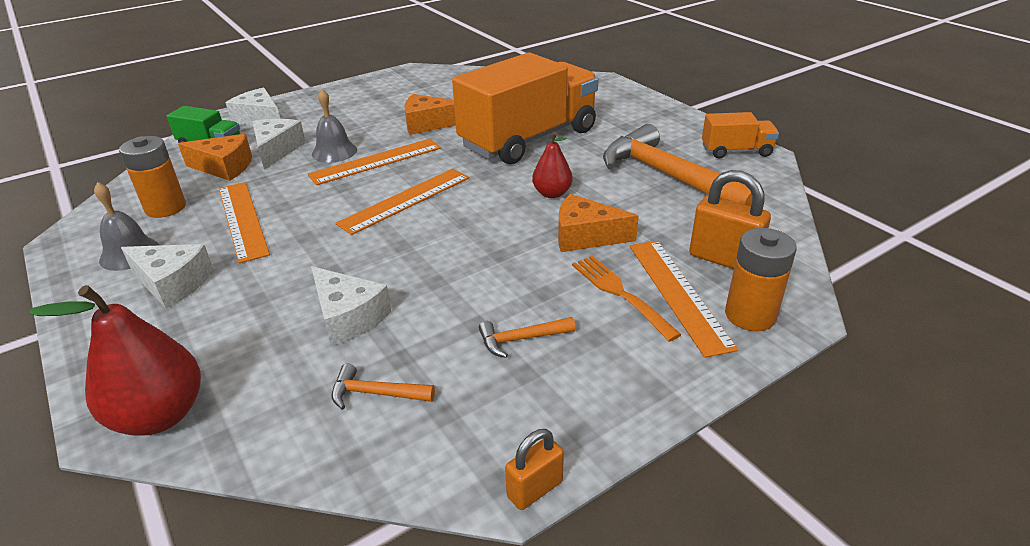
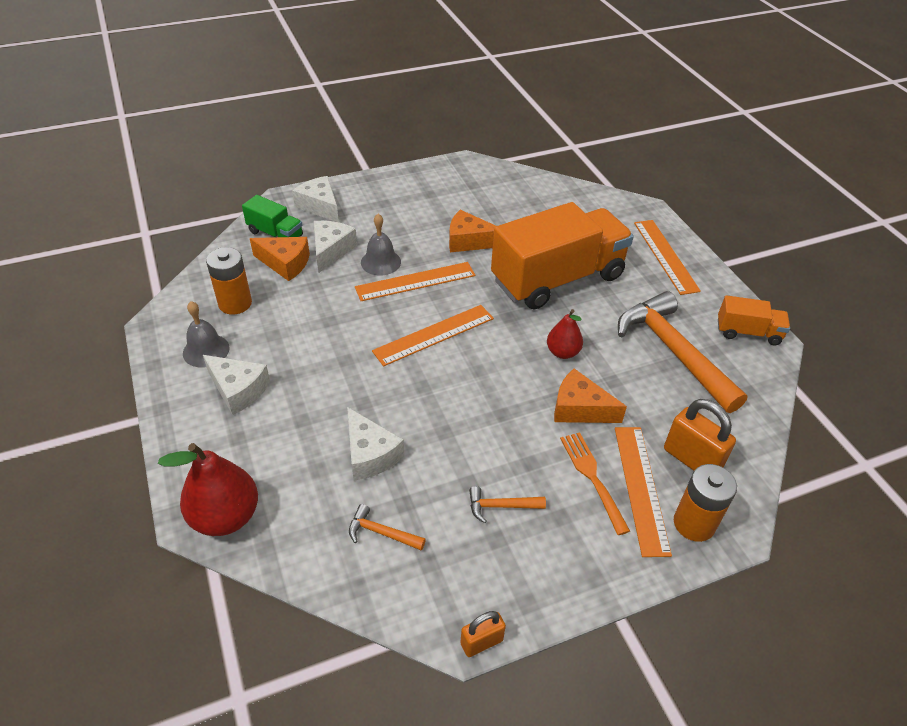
camera: 10 degrees right, 10 degrees up
(242, 220) = (296, 330): orange ruler -> orange ruler (665, 256)

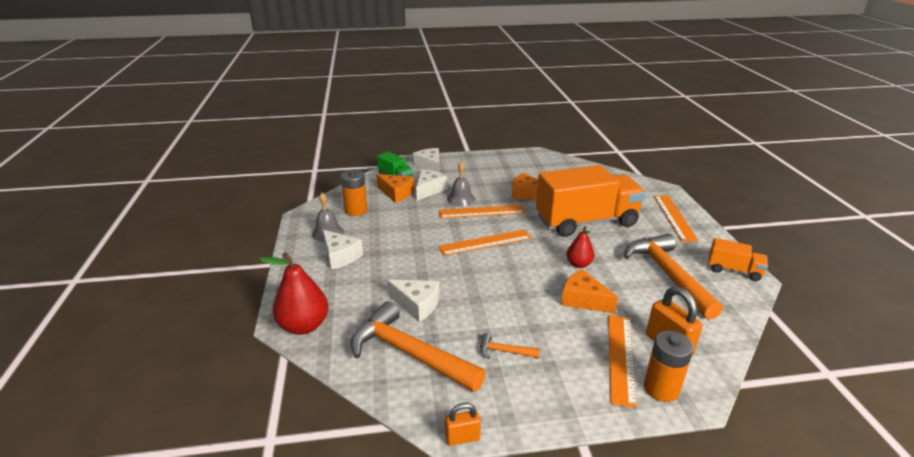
camera: 15 degrees right, 15 degrees down
(370, 454) = (417, 305): white cheese -> white cheese turned 45 degrees counterclockwise
(381, 533) = (409, 353): orange hammer -> orange hammer, size x2.40
(592, 477) = (582, 344): orange fork -> none

